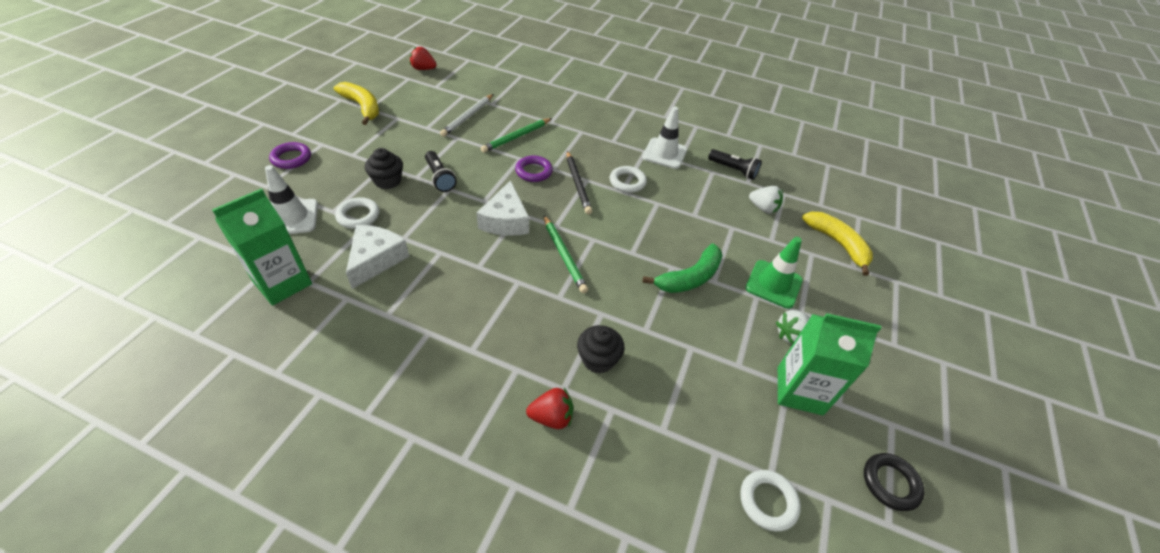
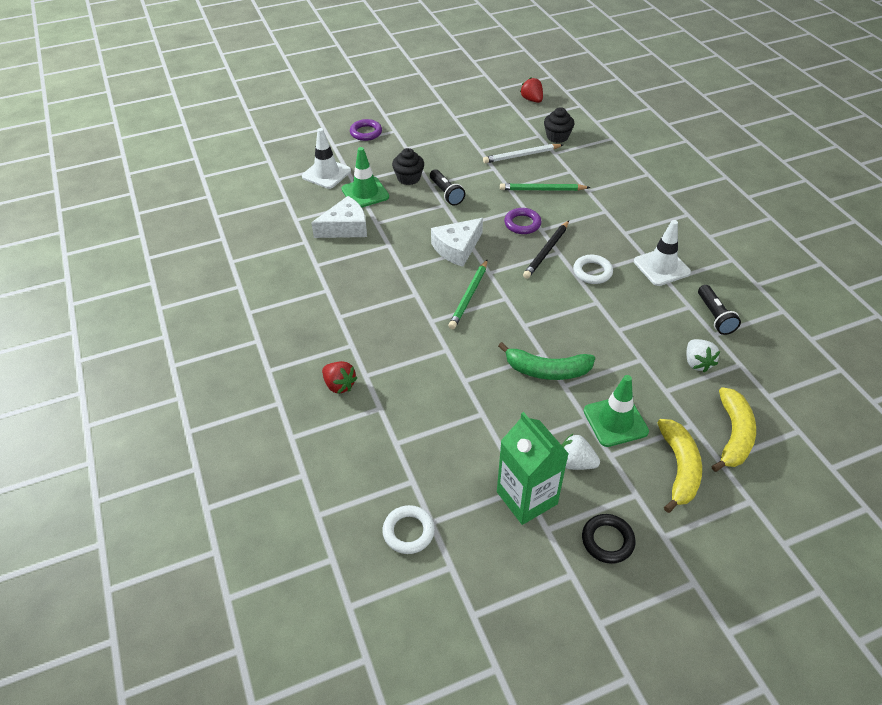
camera: 50 degrees right, 0 degrees up
(283, 283) = (282, 212): green carton -> none
(358, 216) = (365, 193): white ring -> green traffic cone
(362, 107) = (451, 114): yellow banana -> yellow banana (679, 468)
(440, 178) = (446, 193): black flashlight -> black flashlight turned 45 degrees counterclockwise
(598, 359) = (408, 374): black cupcake -> black cupcake (557, 137)
(890, 483) = (511, 599): black ring -> black ring (607, 540)

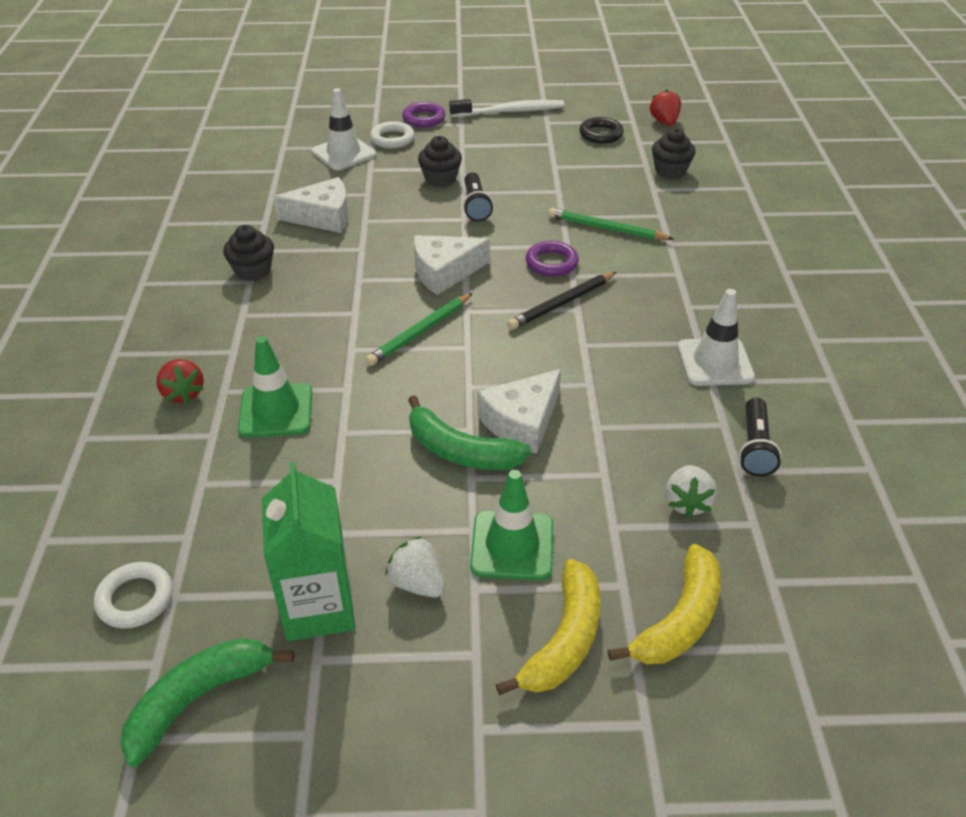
camera: 20 degrees right, 5 degrees down
(324, 281) = (253, 271): none -> black cupcake
(365, 193) = (374, 184): green traffic cone -> green traffic cone (276, 411)
(423, 114) = (509, 111): none -> white toothbrush
(493, 578) = (199, 699): none -> green banana
(521, 155) = (606, 183): white pencil -> none
(572, 340) = (522, 422): none -> white cheese
(592, 272) = (609, 344): white ring -> white ring (392, 139)
(607, 540) = (390, 705): black ring -> black ring (601, 134)

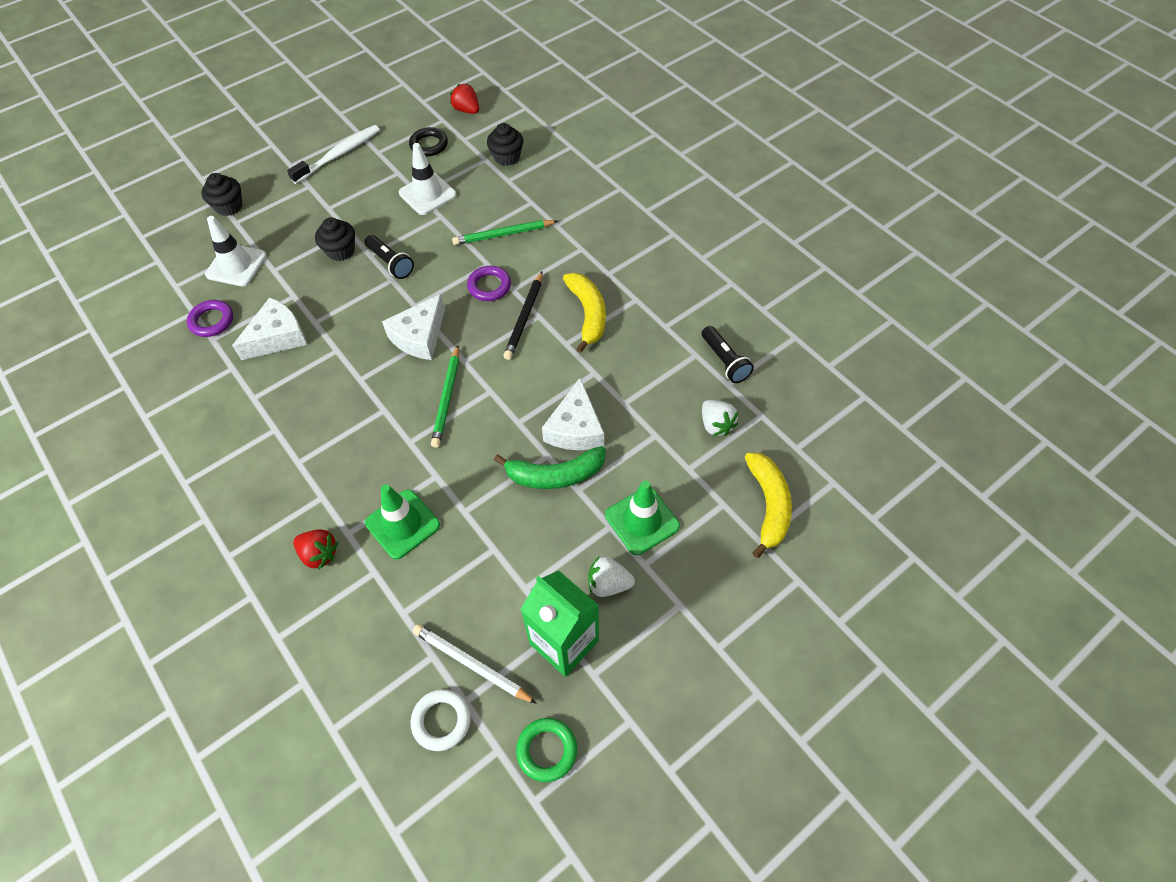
camera: 35 degrees left, 15 degrees up
(199, 699) = (547, 750): green banana -> green ring
(212, 568) = (471, 664): none -> white pencil
(253, 271) = (268, 418): black cupcake -> black cupcake (229, 206)
(392, 139) = (265, 230): white ring -> none
(424, 119) = (273, 196): purple ring -> purple ring (212, 321)
(564, 640) = (719, 561): yellow banana -> yellow banana (588, 314)
(715, 362) = (657, 310): white traffic cone -> white traffic cone (427, 194)

